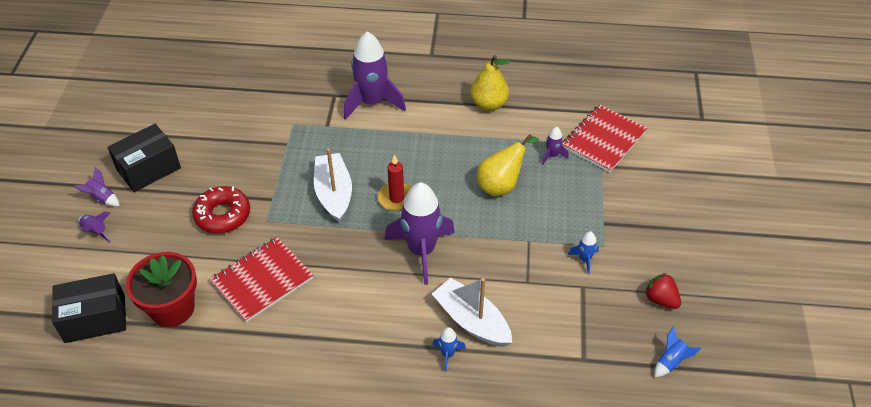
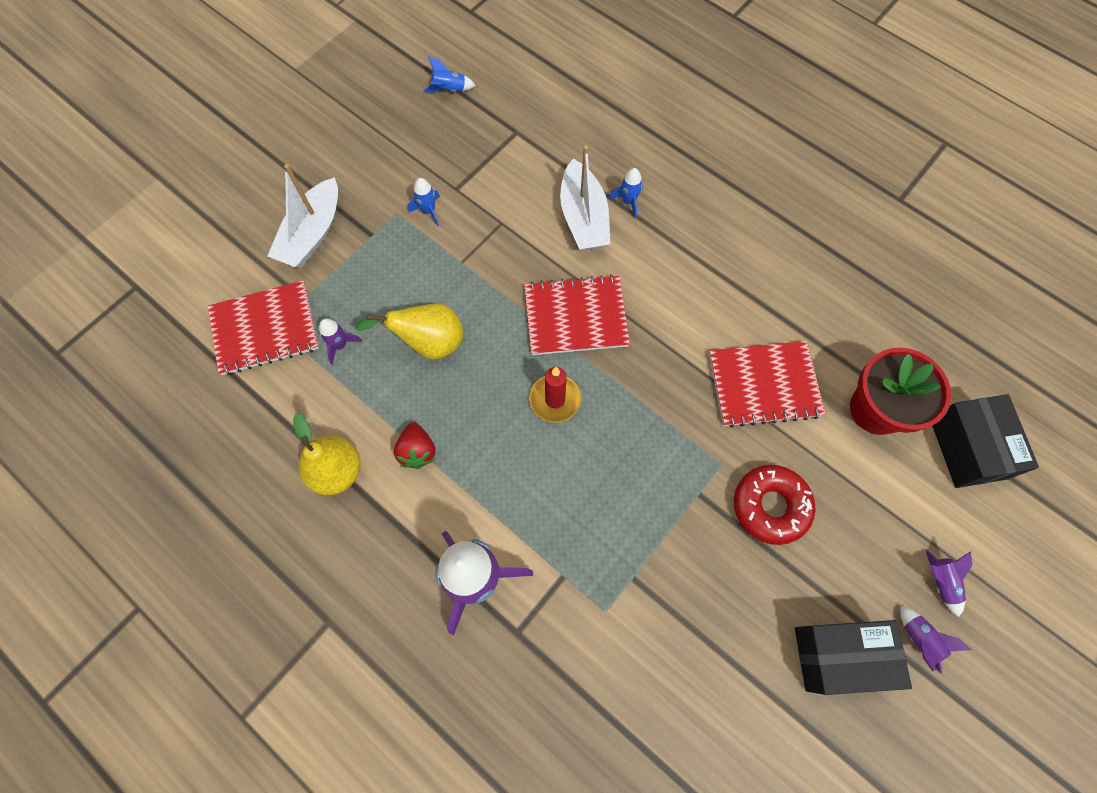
camera: 145 degrees left, 20 degrees up
(95, 318) = (967, 448): black box -> black box turned 60 degrees clockwise
(334, 193) = (621, 453): white boat -> white boat (312, 234)
(421, 250) = (575, 317): purple rocket -> red notebook
(660, 299) = (402, 138): red strawberry -> red strawberry (417, 451)

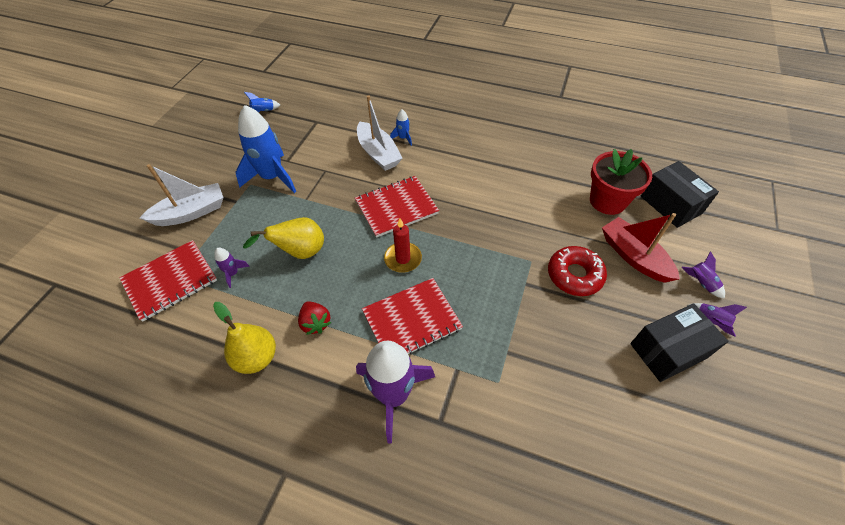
camera: 20 degrees left, 15 degrees down
(312, 234) = (191, 212): white boat -> white boat turned 120 degrees counterclockwise
(428, 211) = (272, 177): blue rocket -> blue rocket, size x2.29
(764, 384) = (534, 208): red notebook -> red notebook (411, 320)
(867, 508) = (633, 256): none -> red boat

